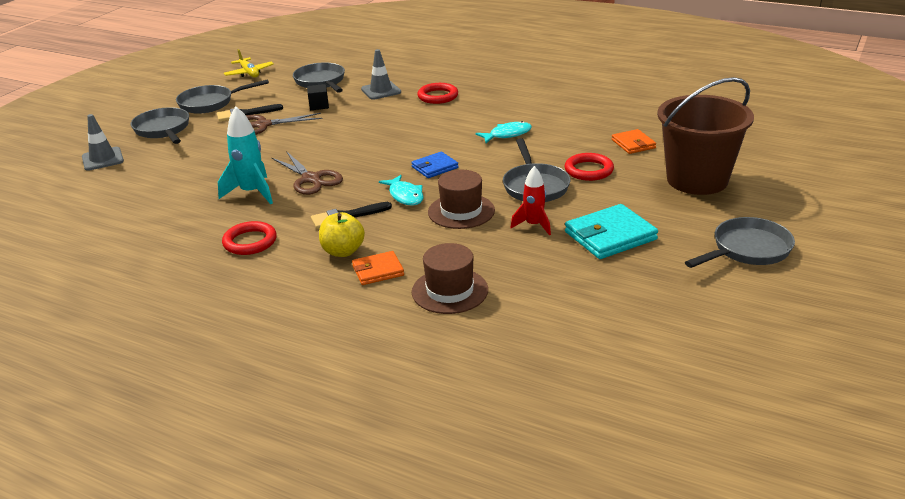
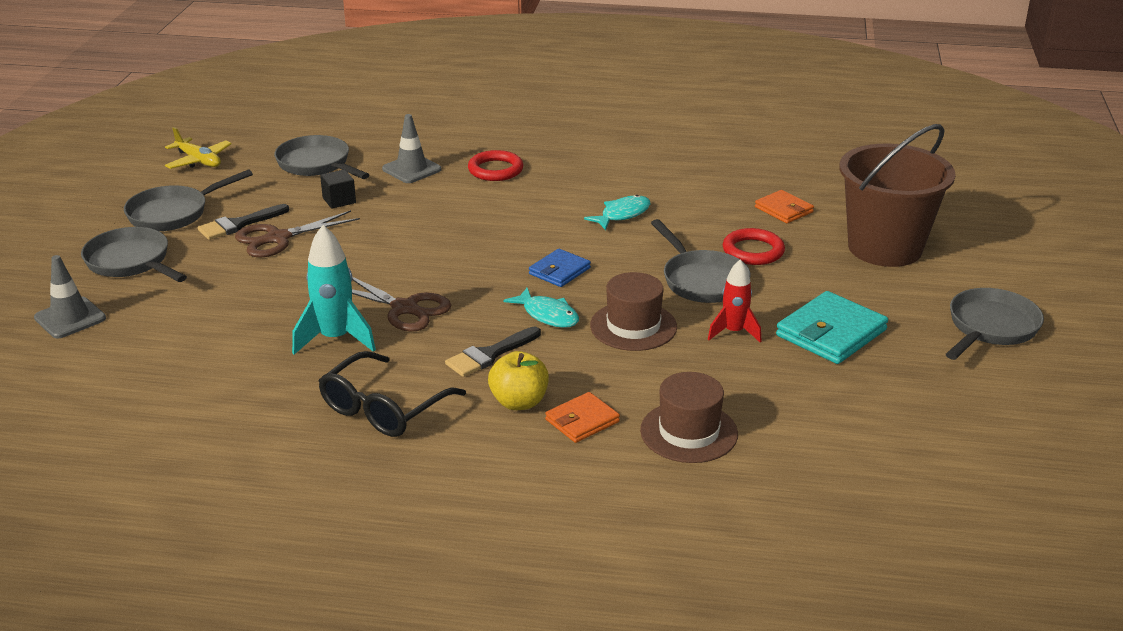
camera: 20 degrees left, 0 degrees up
(250, 242) = (384, 408): red ring -> black glasses

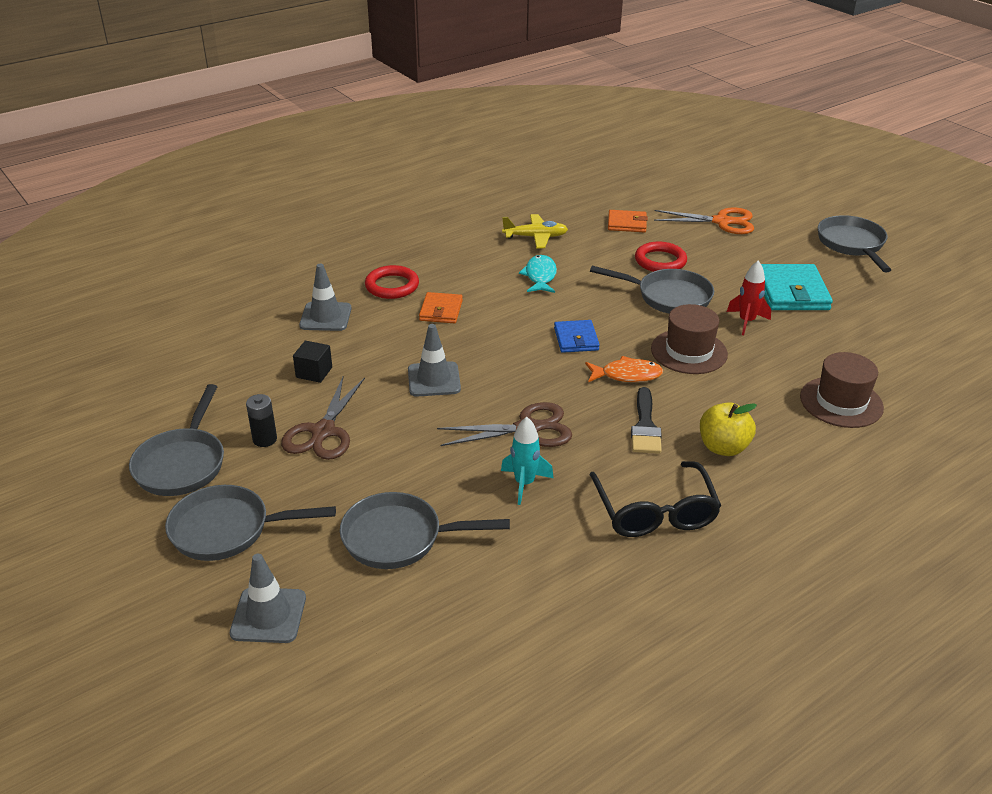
camera: 45 degrees left, 5 degrees up
(198, 161) = (113, 404): yellow plane -> yellow plane (535, 237)
(238, 224) = (265, 439): black brush -> black battery
(316, 164) = (235, 352): grey pan -> grey pan (399, 538)
(335, 339) = (524, 484): turquoise rocket -> turquoise rocket, size x0.66
(404, 244) = (434, 379): none -> grey traffic cone
(548, 315) = (627, 375): turquoise fish -> orange fish
(582, 421) = (778, 435): orange wallet -> orange wallet (441, 310)
(885, 248) = (721, 222): brown bucket -> orange scissors

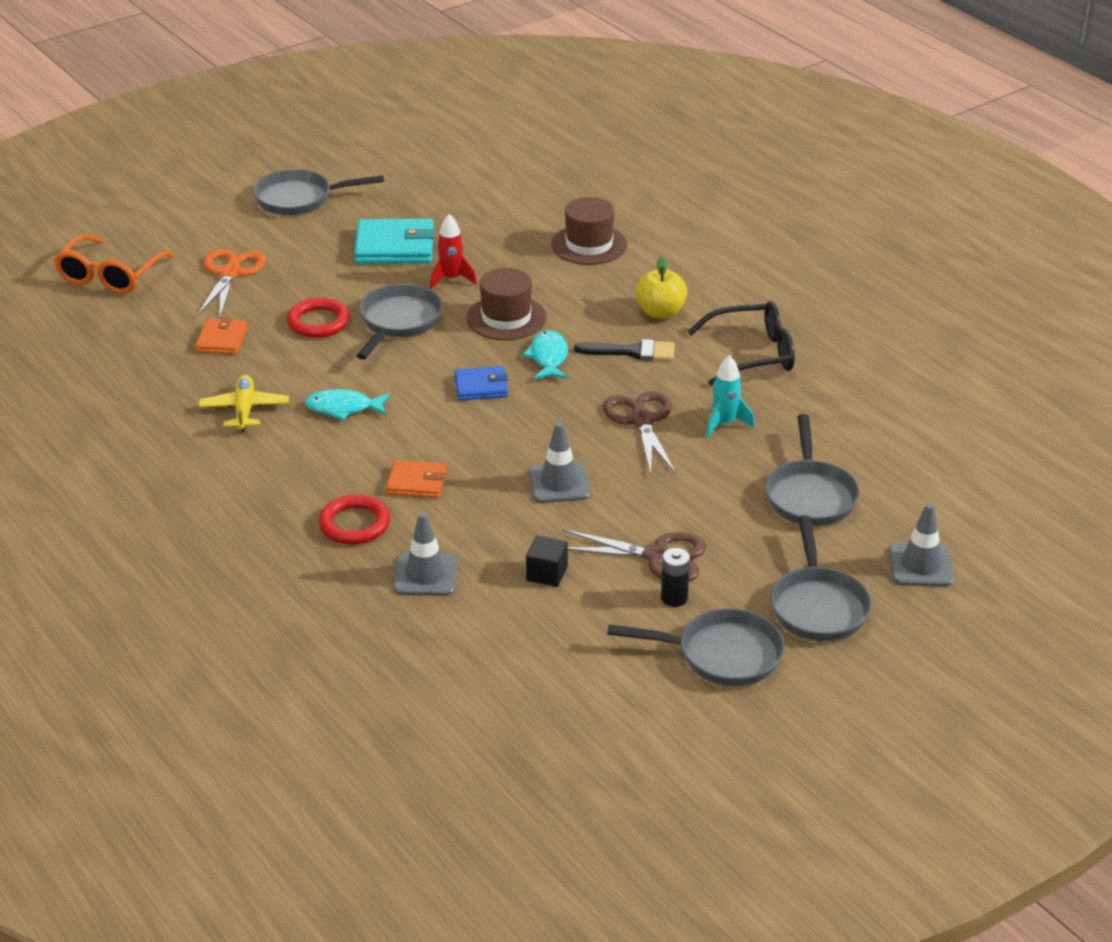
camera: 90 degrees left, 0 degrees up
(627, 375) = (548, 357): orange fish -> turquoise fish
(703, 178) = (110, 276): none -> orange glasses

